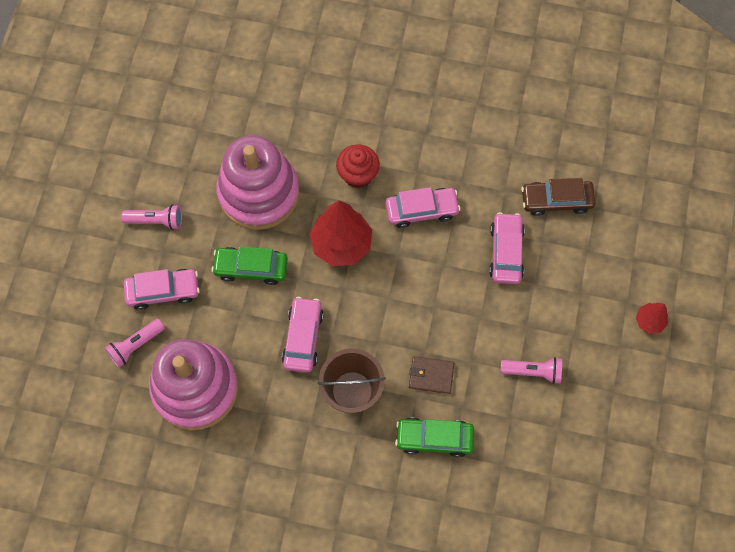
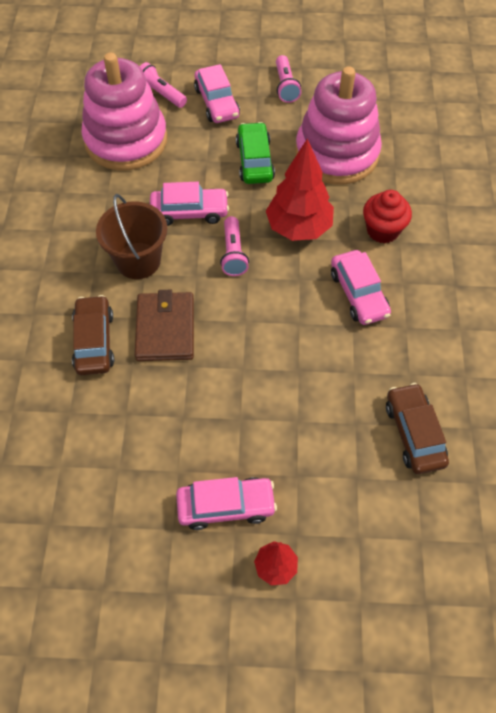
camera: 80 degrees right, 10 degrees down
(431, 375) = (165, 329): brown wallet -> brown wallet, size x1.55
(434, 438) = (94, 341): green car -> brown car
(506, 252) = (330, 385): pink car -> pink car (226, 506)
(533, 371) = (185, 432): pink flashlight -> pink flashlight (233, 253)

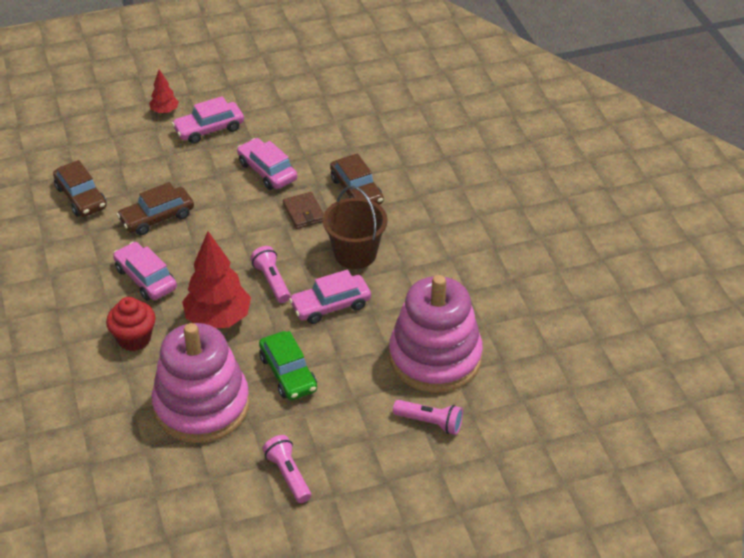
camera: 160 degrees right, 15 degrees down
(165, 329) = (304, 212): brown wallet -> brown wallet, size x0.64
(216, 103) = (360, 429): pink car -> pink car (267, 171)
(329, 372) = (157, 217): none -> brown car

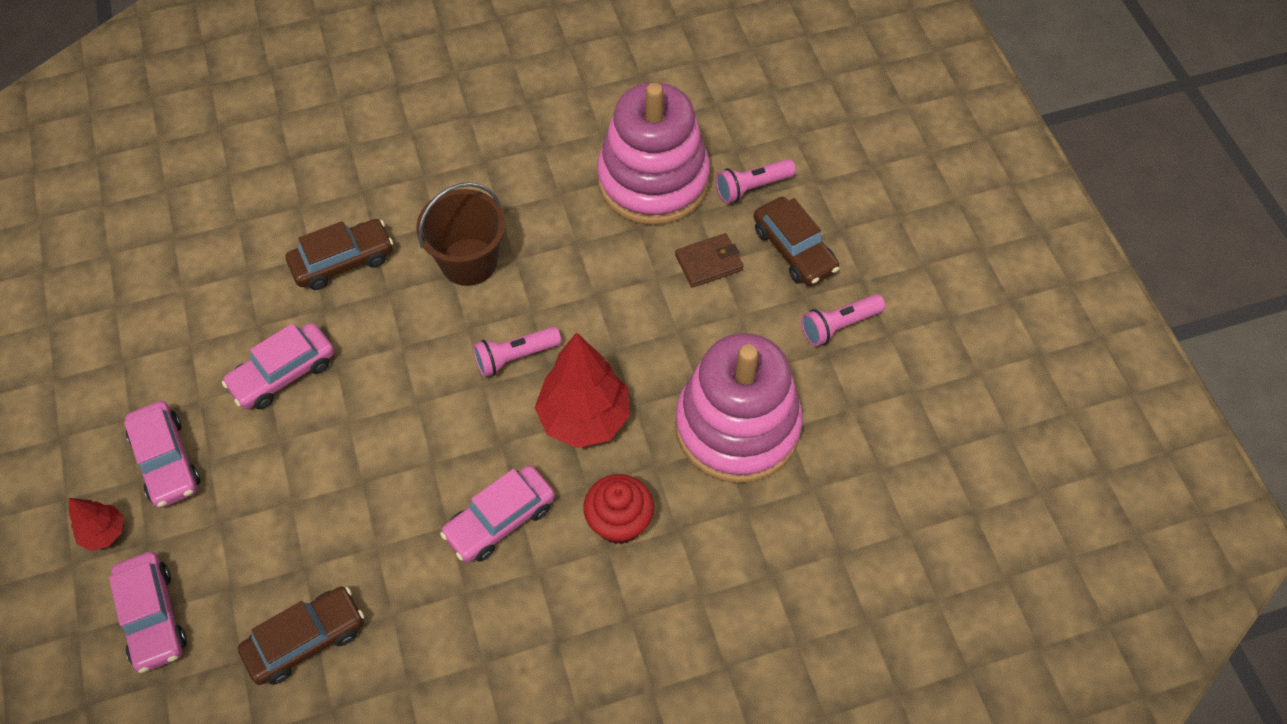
camera: 90 degrees left, 15 degrees up
(157, 217) = (368, 518): brown car -> brown car (794, 249)
(288, 373) = (680, 332): green car -> none
(304, 212) = (380, 323): brown wallet -> brown wallet (709, 262)
(330, 305) = (563, 288): pink car -> pink car (152, 617)
(430, 422) = (752, 187): pink flashlight -> pink flashlight turned 135 degrees counterclockwise

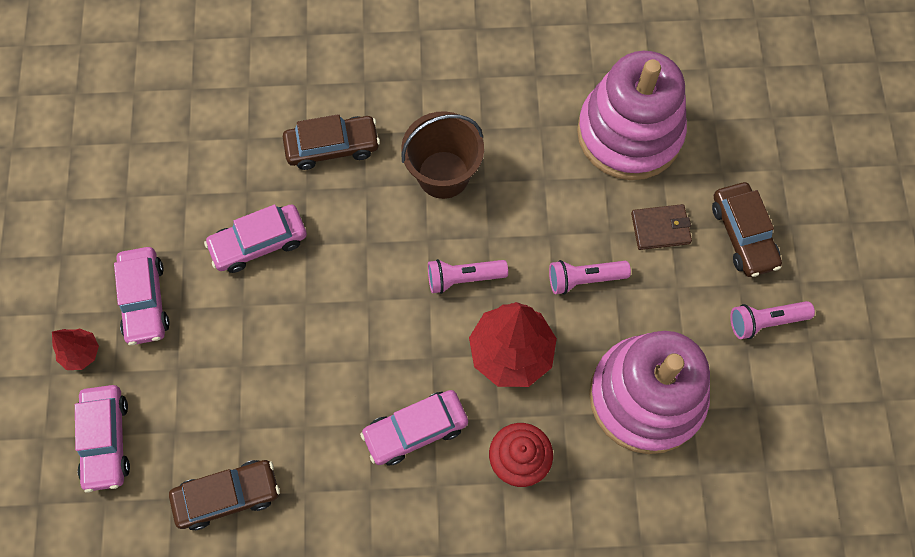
camera: 15 degrees right, 10 degrees up
(752, 187) = (719, 162): pink flashlight -> pink flashlight (584, 279)

